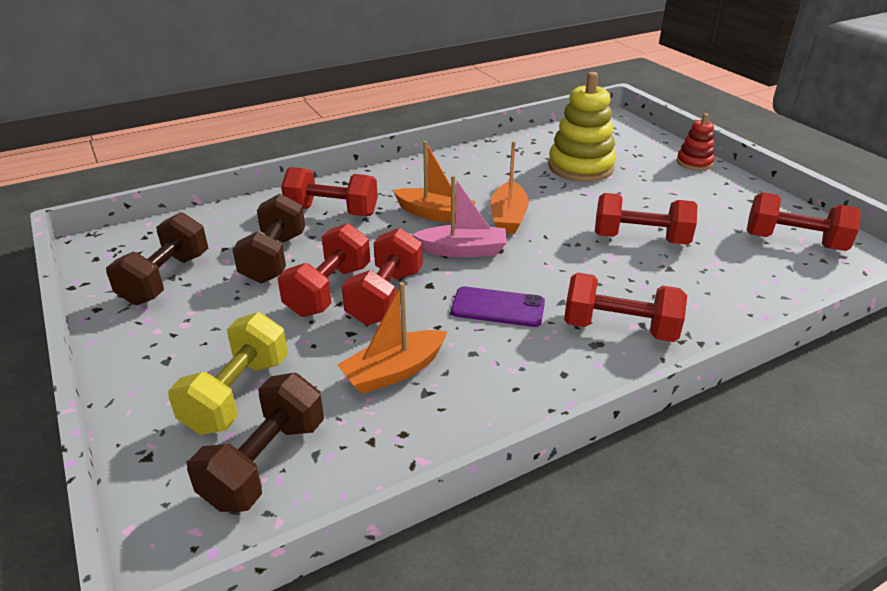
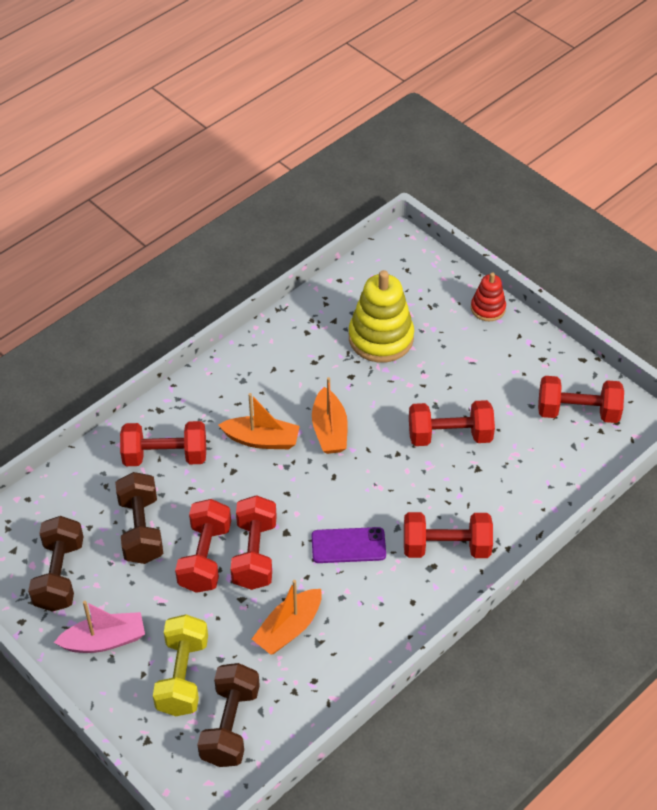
camera: 15 degrees left, 15 degrees up
(463, 250) = (301, 484): pink boat -> pink boat (104, 640)

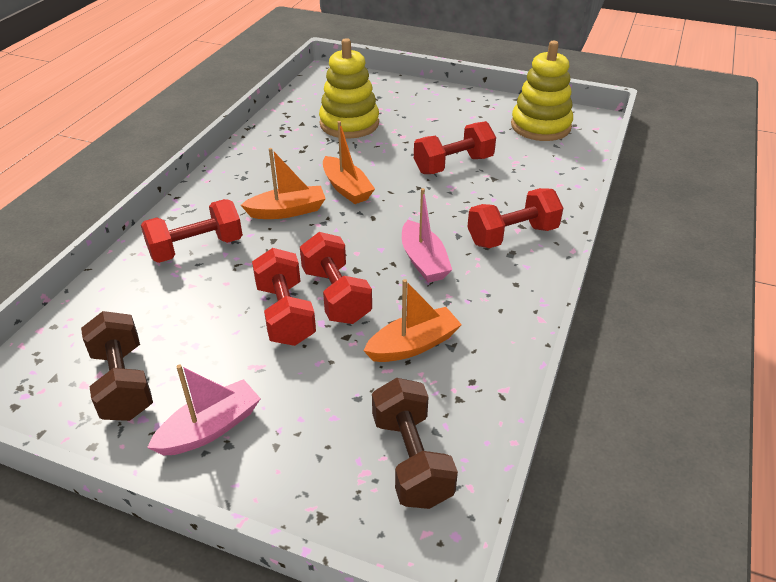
camera: 25 degrees left, 10 degrees down
(141, 530) = (201, 313): brown dumbbell -> none
(182, 676) = (325, 430): yellow dumbbell -> none
(289, 628) = (413, 345): orange boat -> orange boat turned 135 degrees counterclockwise
(348, 545) = (423, 261): purple phone -> pink boat
(488, 308) = (422, 89): red stacking toy -> none
(577, 412) = (540, 126): red dumbbell -> yellow stacking toy

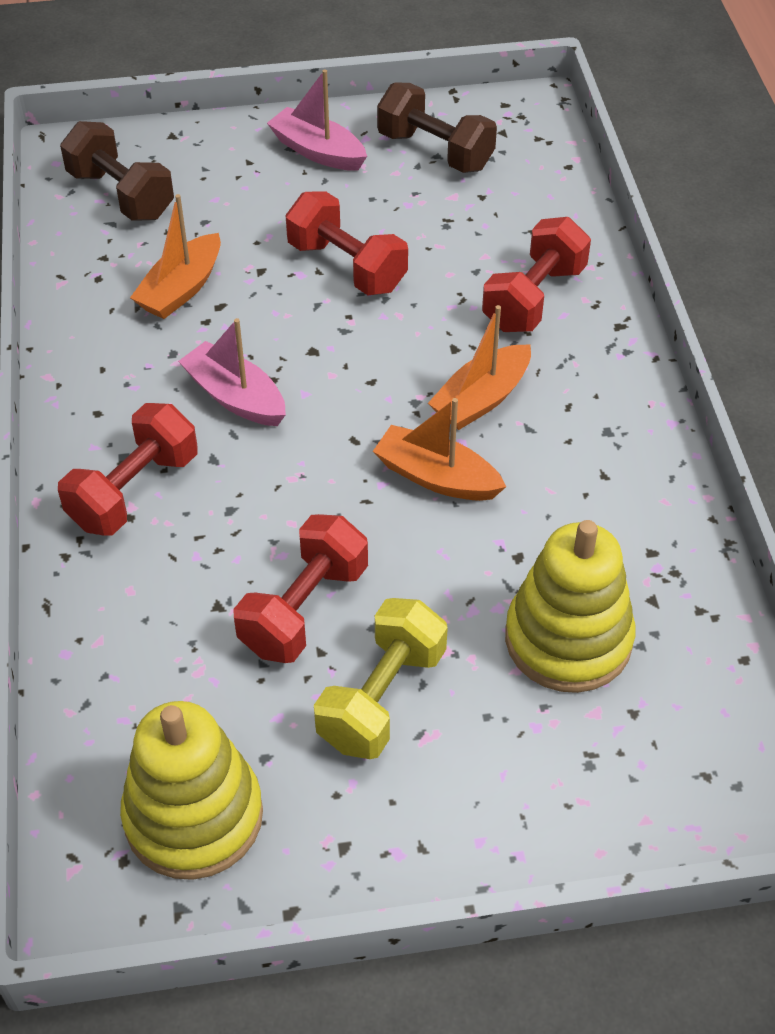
camera: 150 degrees right, 10 degrees up
(210, 428) = (318, 151): pink boat -> pink boat turned 105 degrees clockwise
(336, 295) = (309, 309): red dumbbell -> none
(441, 132) = (382, 698): none -> yellow dumbbell

